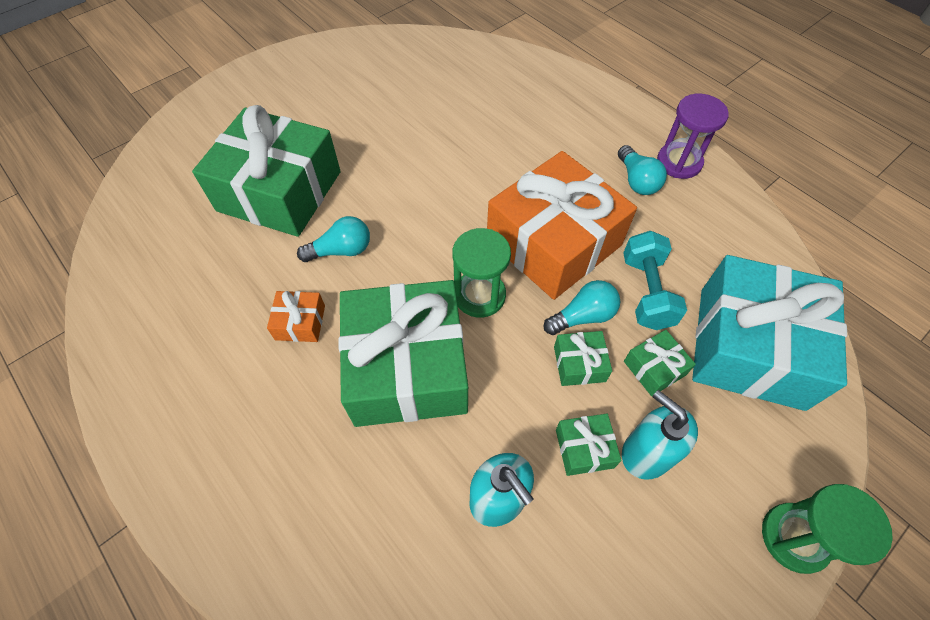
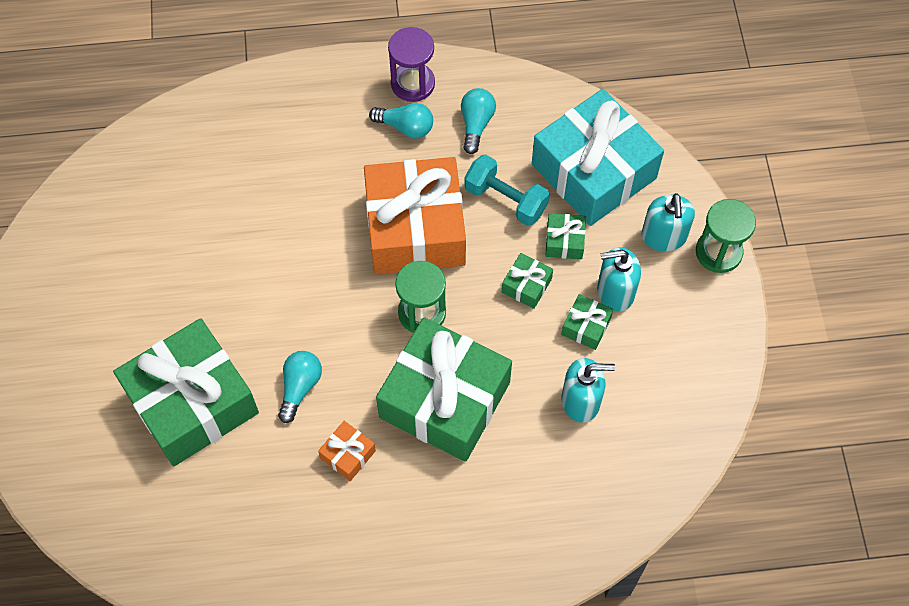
camera: 55 degrees left, 5 degrees up
(582, 316) = (492, 256): turquoise light bulb -> turquoise light bulb (476, 124)
(752, 462) = (663, 237): none -> turquoise soap dispenser

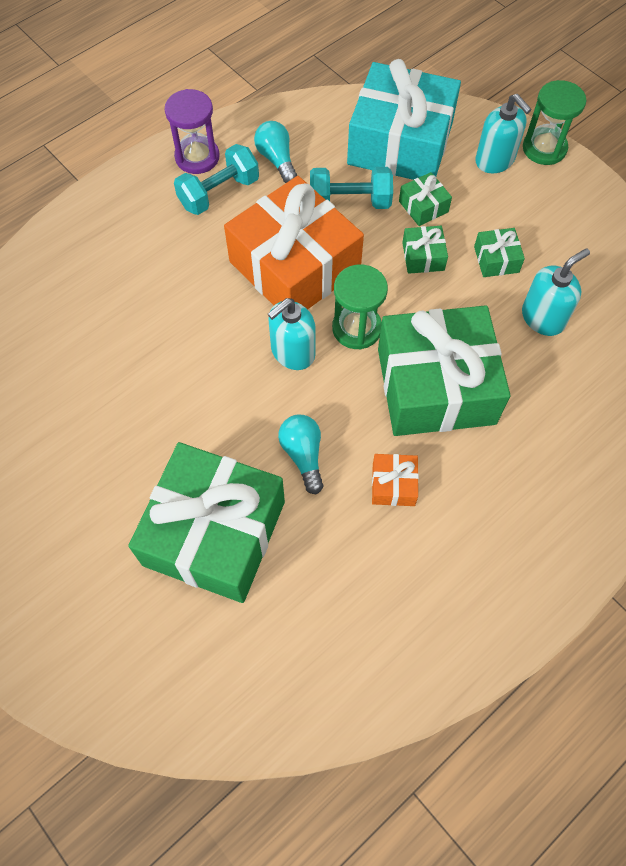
camera: 35 degrees left, 0 degrees up
(405, 127) = (219, 193): turquoise light bulb -> turquoise dumbbell
(615, 292) = (495, 221): turquoise soap dispenser -> turquoise soap dispenser (292, 352)

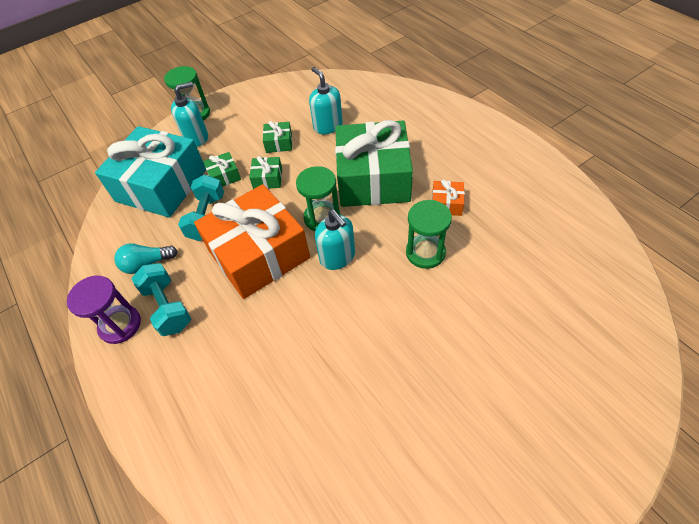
camera: 80 degrees left, 10 degrees down
(214, 533) = (491, 310): green gift -> none
(303, 455) = (425, 252): turquoise light bulb -> green hourglass

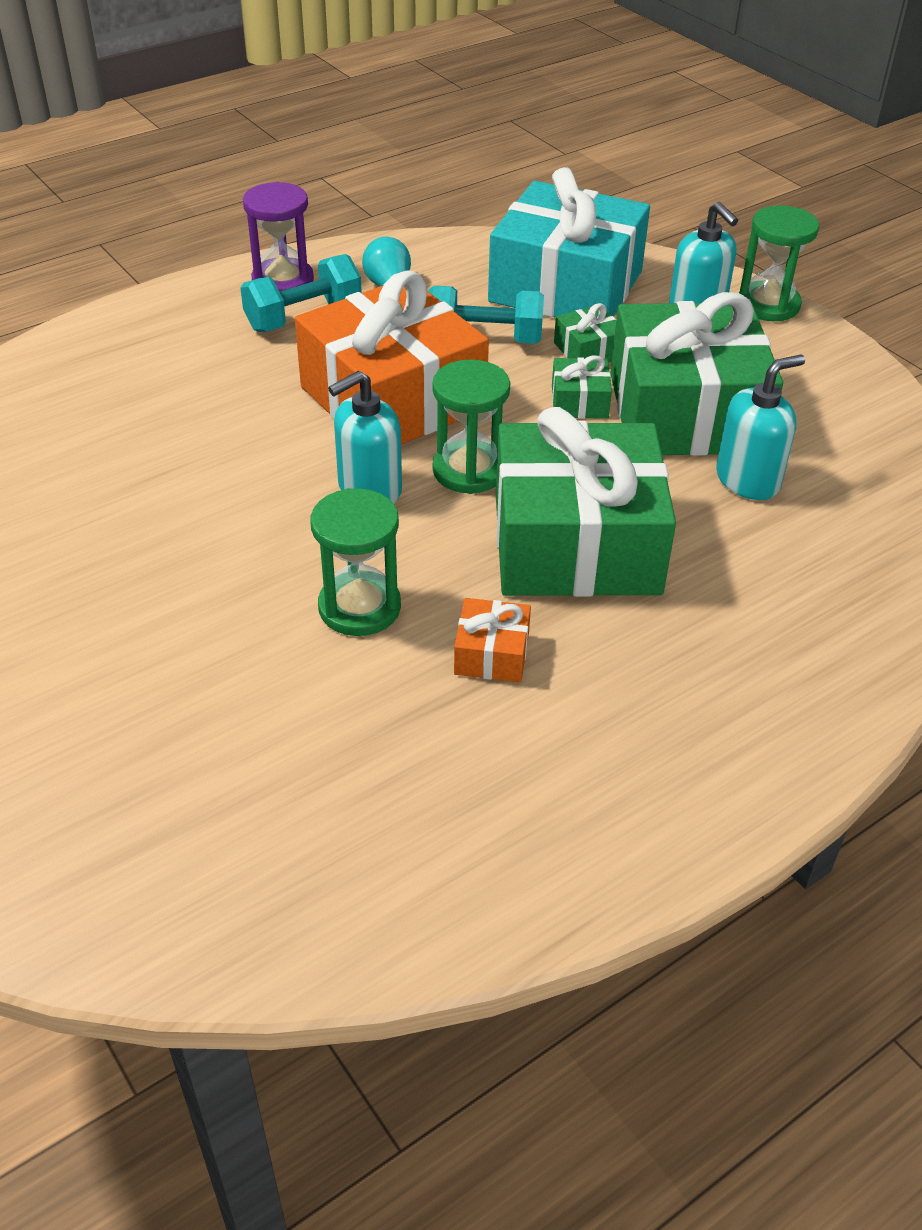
camera: 85 degrees right, 10 degrees down
(279, 143) = (686, 412): green gift -> green gift, size x2.48

